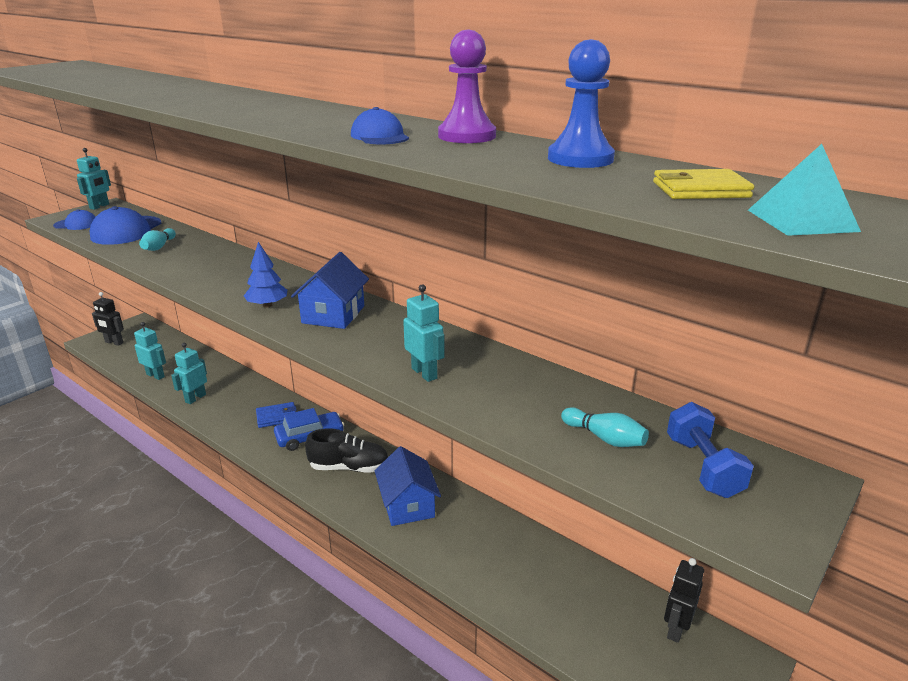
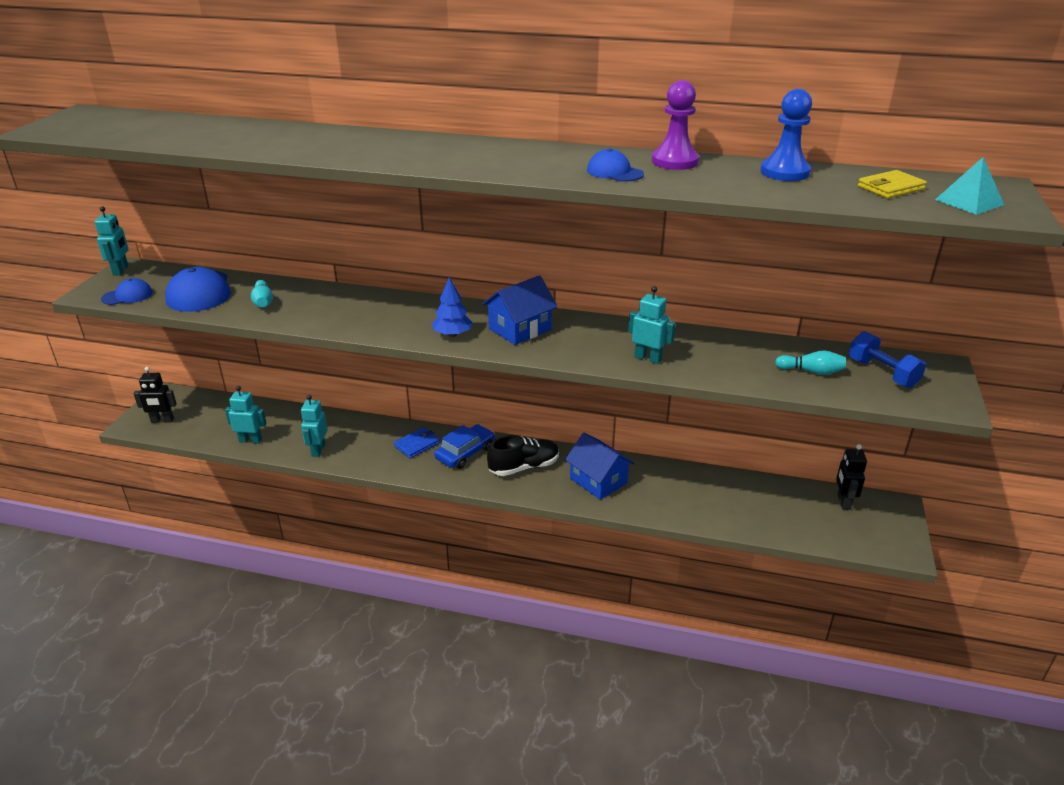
camera: 25 degrees left, 5 degrees up
(333, 314) = (520, 329): blue house -> blue house turned 60 degrees clockwise

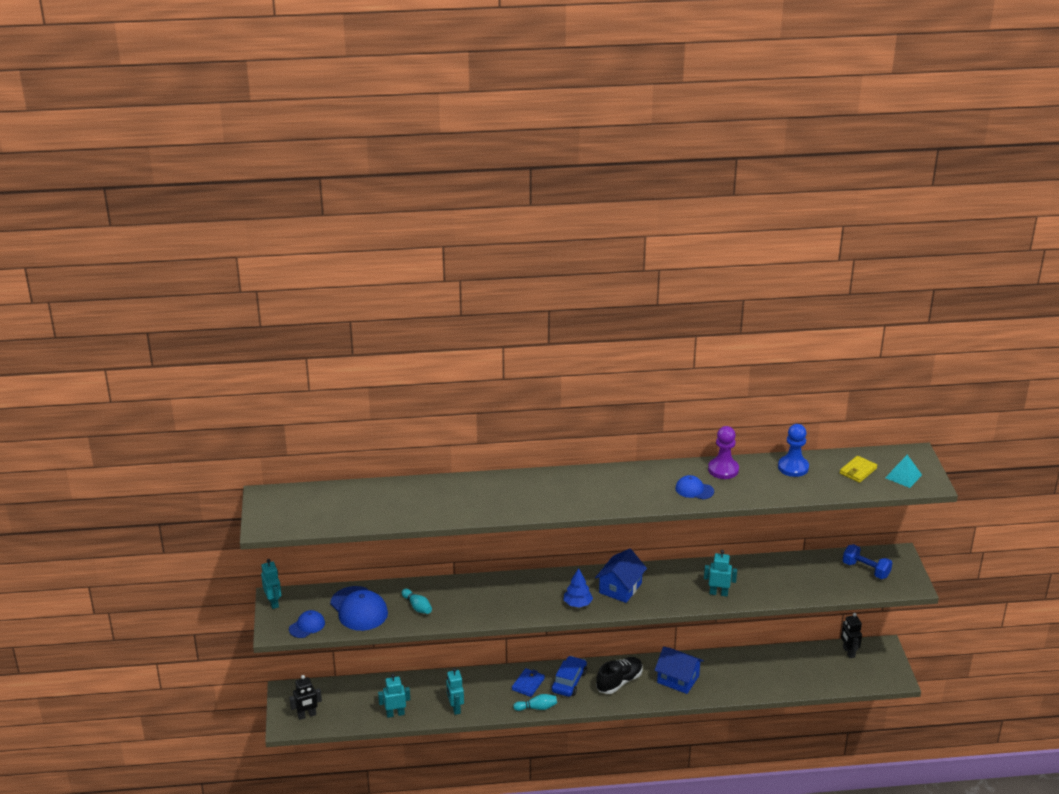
camera: 20 degrees left, 0 degrees up
(811, 371) = (823, 579): turquoise bowling pin -> turquoise bowling pin (537, 708)

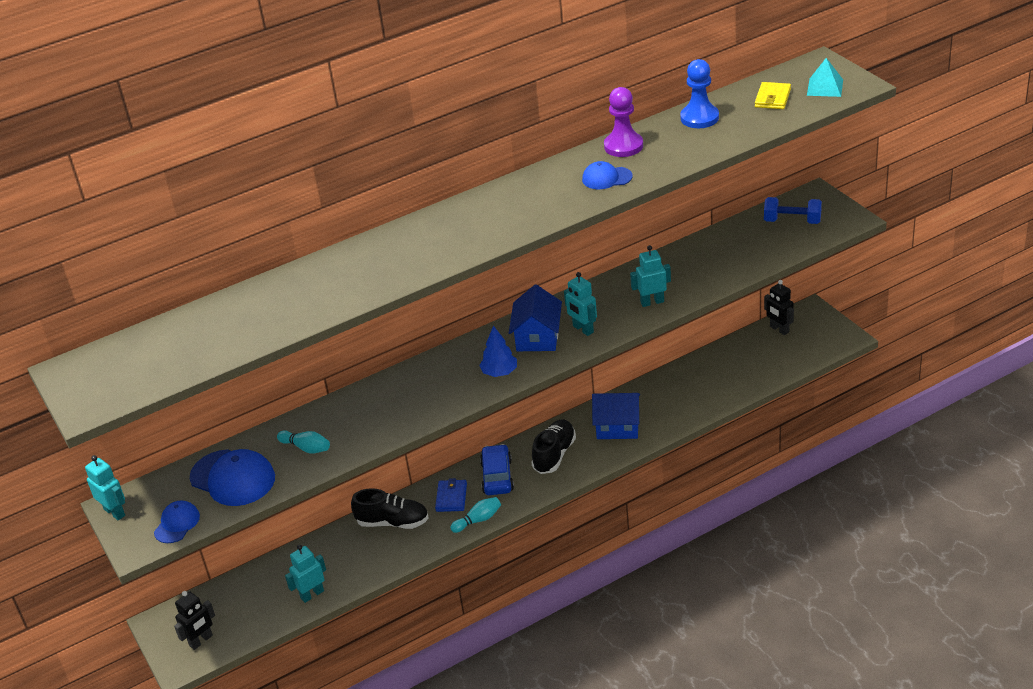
camera: 20 degrees left, 5 degrees up
(455, 708) = (381, 558): turquoise robot -> turquoise robot (583, 329)
(477, 685) = (393, 522): none -> black shoe

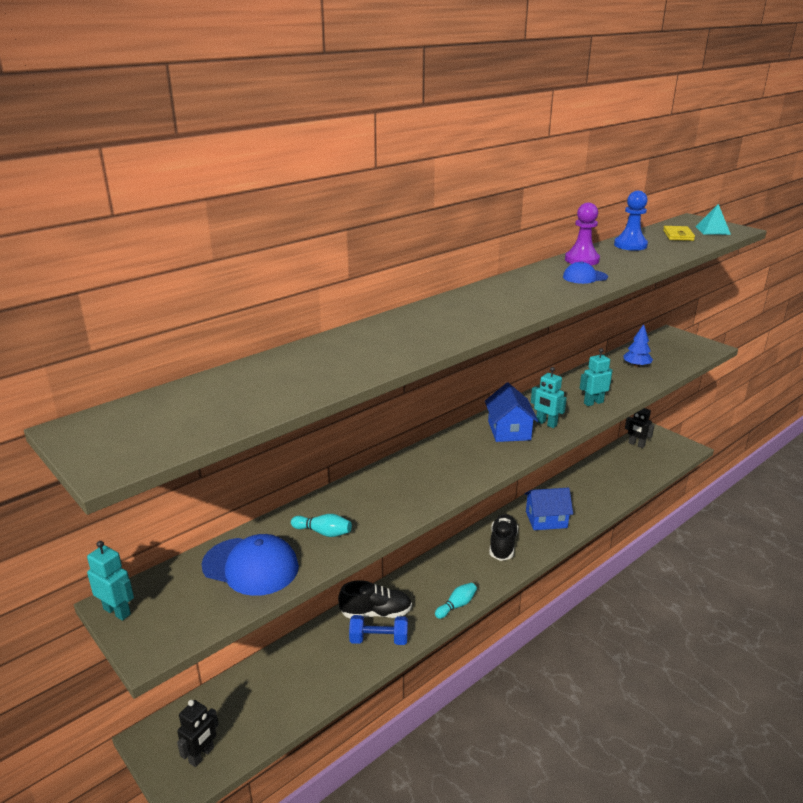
camera: 15 degrees left, 10 degrees down
(177, 524) = (195, 619): blue cap -> none
(312, 594) = (314, 692): turquoise robot -> none
(451, 497) = (424, 587): blue wallet -> none
(497, 476) = (459, 566): blue car -> none
(499, 372) = (489, 459): blue tree -> blue tree (636, 366)
(792, 221) = (667, 349): blue dumbbell -> blue dumbbell (379, 640)

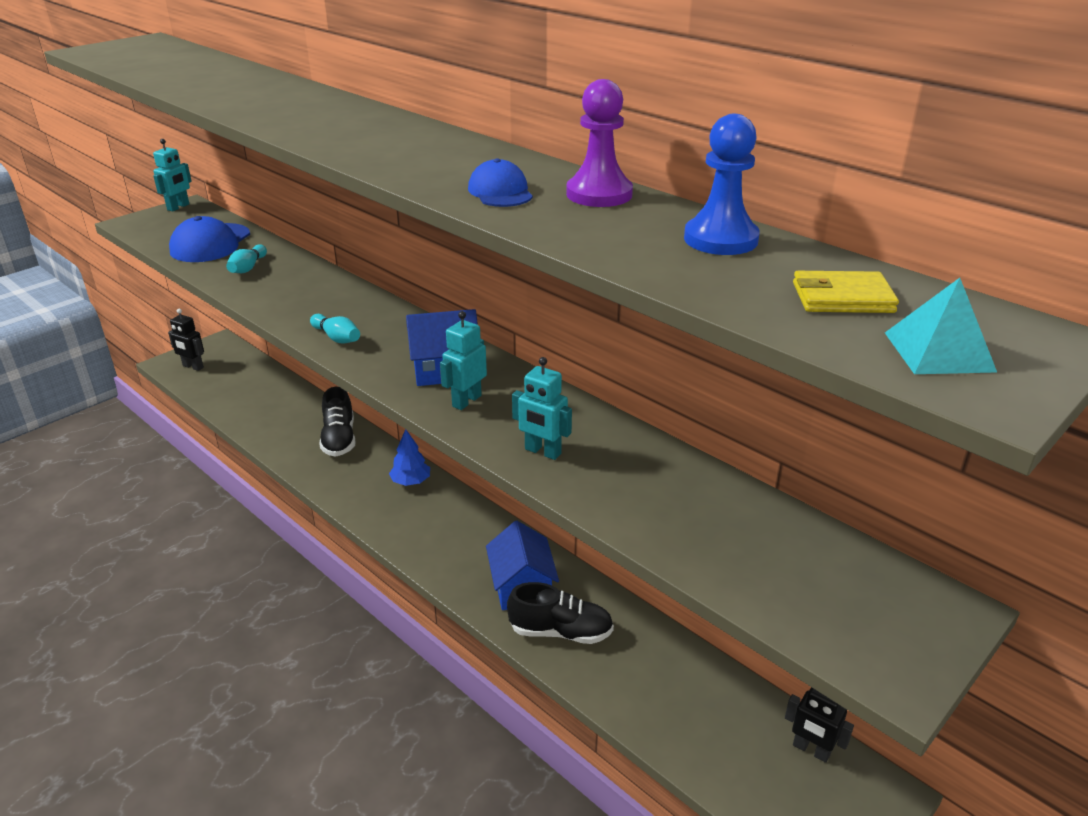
camera: 85 degrees right, 5 degrees up
(379, 640) = (299, 443): blue dumbbell -> none
(456, 605) = (342, 497): turquoise bowling pin -> turquoise bowling pin (337, 338)
(502, 545) = (458, 537): black shoe -> black shoe (560, 632)
(593, 403) = (542, 452): turquoise robot -> turquoise robot turned 150 degrees clockwise
(636, 366) = (721, 523): blue tree -> blue tree (411, 482)
(636, 444) = (811, 750): black robot -> black robot turned 90 degrees counterclockwise

